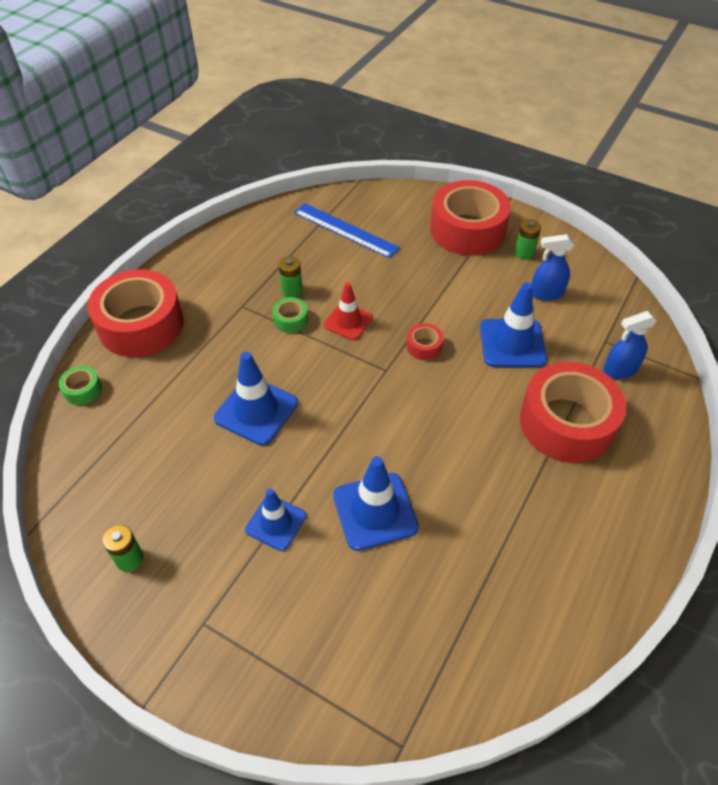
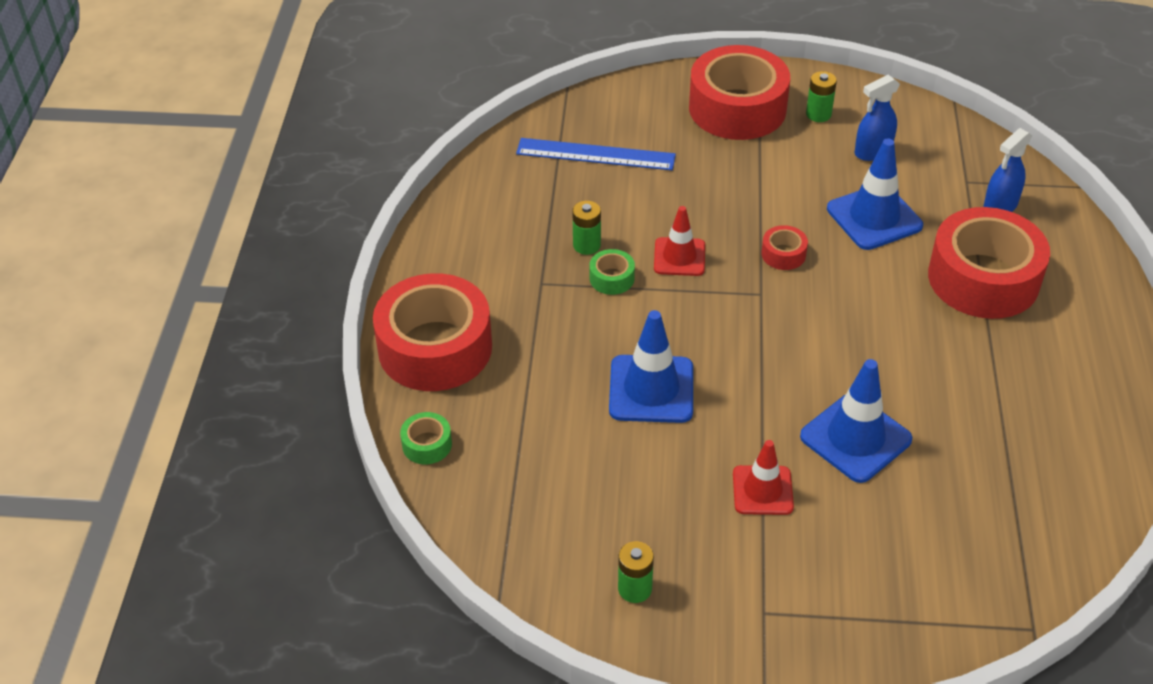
camera: 25 degrees left, 5 degrees down
(276, 523) = (762, 490): blue traffic cone -> red traffic cone

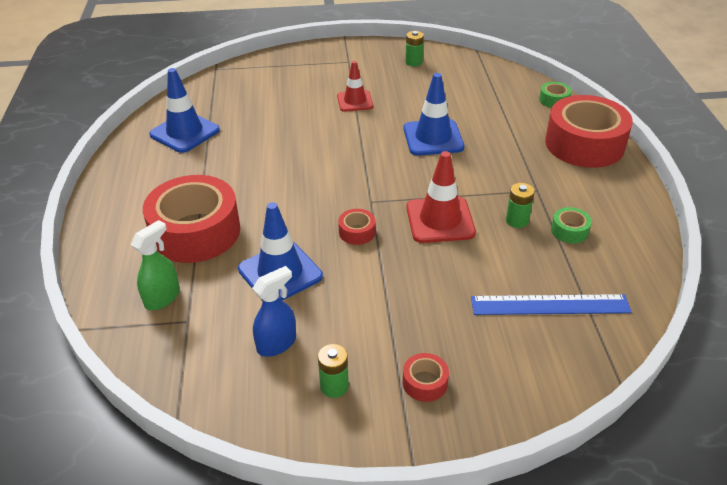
camera: 170 degrees right, 5 degrees down
(612, 278) = (486, 199): green tape -> green tape (569, 231)
(679, 257) = (440, 220): red traffic cone -> red traffic cone, size x1.52
(737, 108) = (425, 383): red tape -> red tape, size x0.41
(855, 438) = (301, 128): blue traffic cone -> blue traffic cone (185, 132)
(1000, 206) = (162, 298): blue spray bottle -> green spray bottle

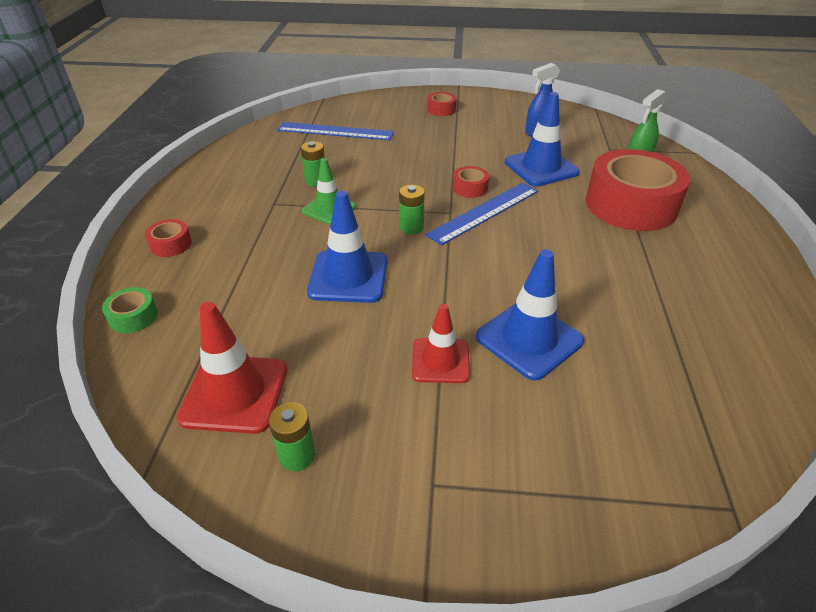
camera: 170 degrees left, 0 degrees up
(185, 132) = (710, 334): blue traffic cone -> blue traffic cone (529, 339)
(334, 386) = (499, 113): green battery -> green battery (411, 227)
(339, 205) = (484, 212): none -> blue ruler
(440, 220) = (387, 189): red traffic cone -> red traffic cone (235, 393)
(483, 190) = (329, 209): none -> green traffic cone
(569, 231) = (276, 169): green tape -> none
(584, 144) = (171, 244): red tape -> red tape, size x0.41

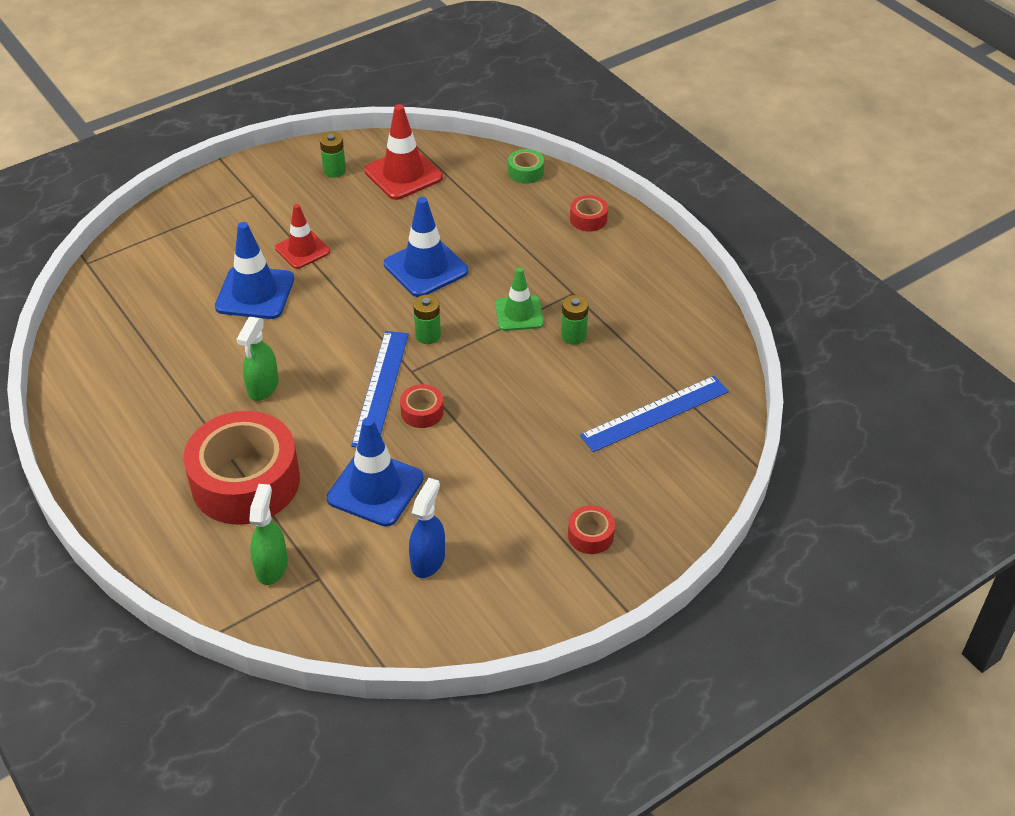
camera: 140 degrees right, 5 degrees up
(578, 254) = (263, 387): none -> green spray bottle

